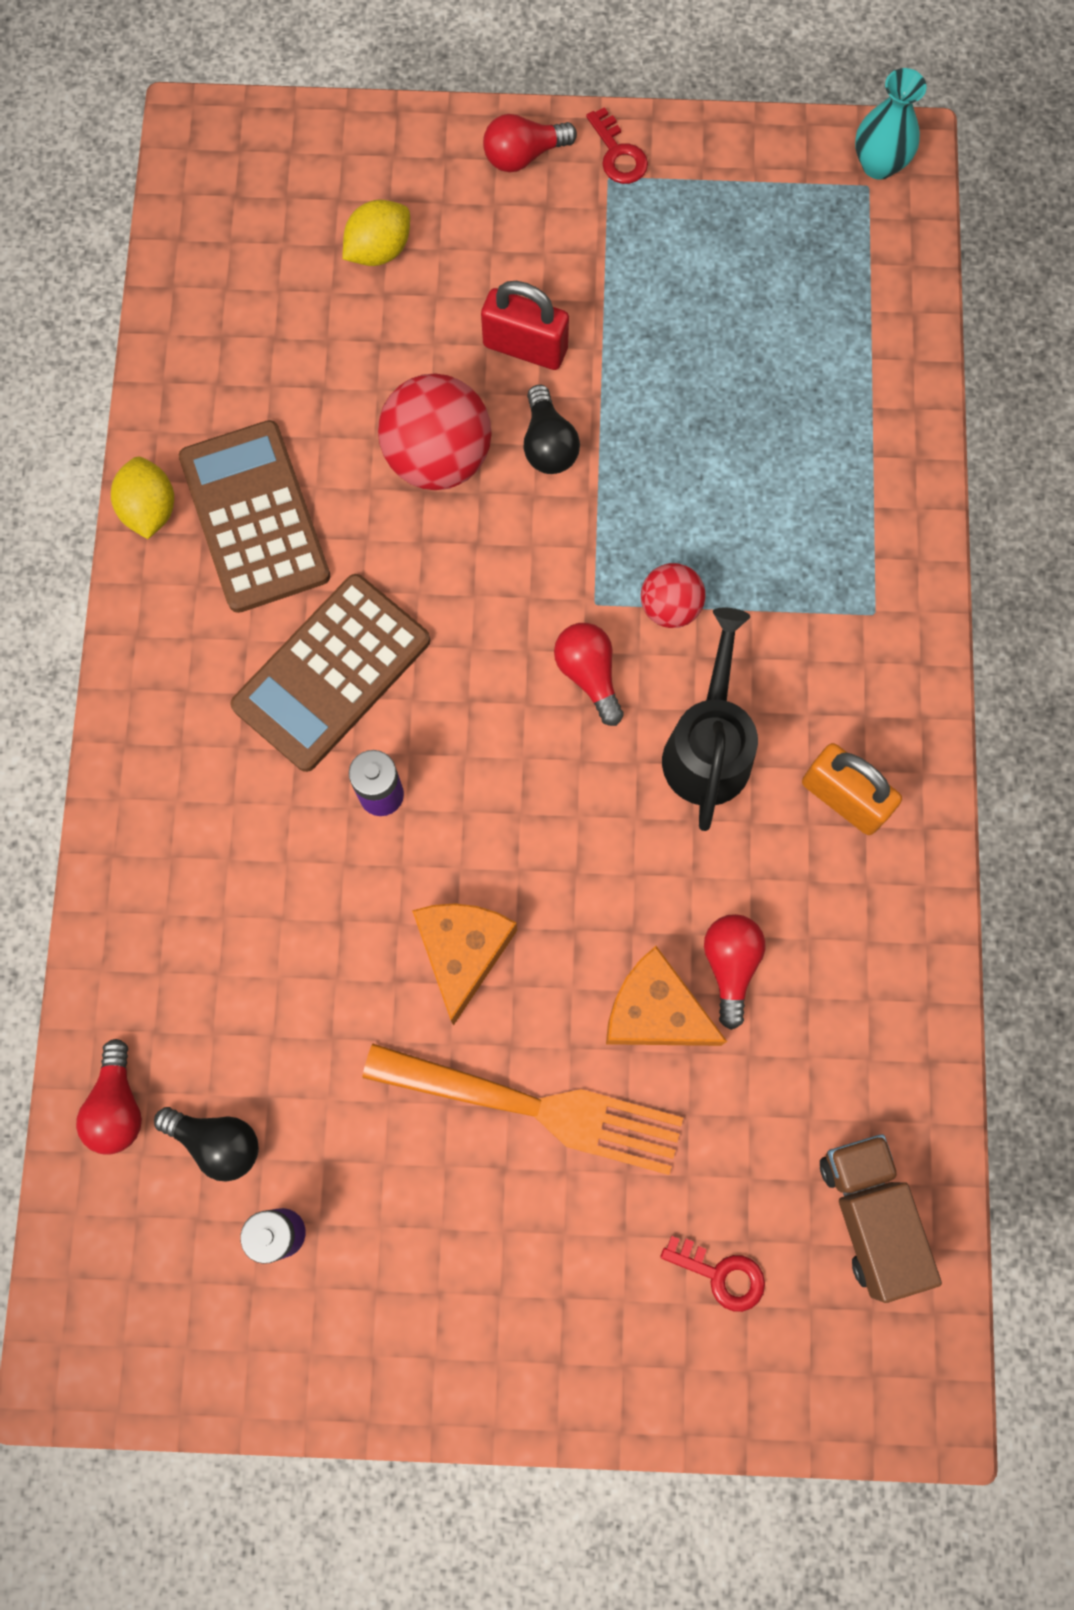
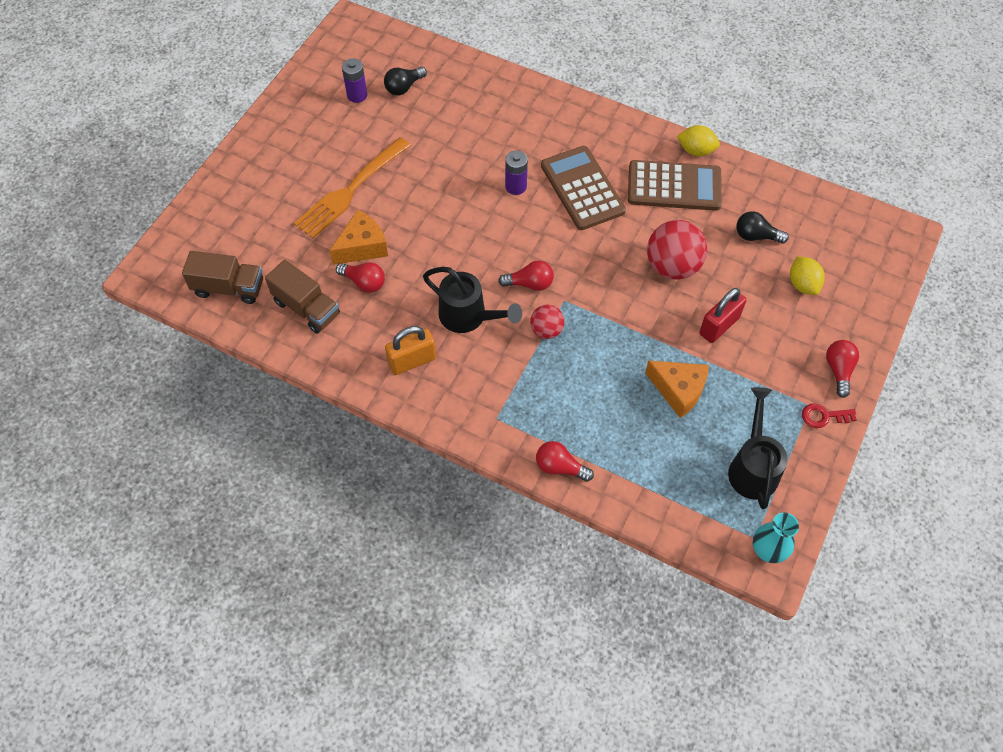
camera: 115 degrees right, 15 degrees down
(117, 1105) = (437, 63): red light bulb -> red light bulb (560, 467)
(463, 952) = (429, 189): orange cheese -> orange cheese (678, 390)
(548, 444) = (659, 314): black light bulb -> black light bulb (756, 236)
(721, 1274) = (244, 226): red key -> none
(757, 222) = (753, 467): none -> black watering can
(836, 1041) = (306, 308): none -> brown truck

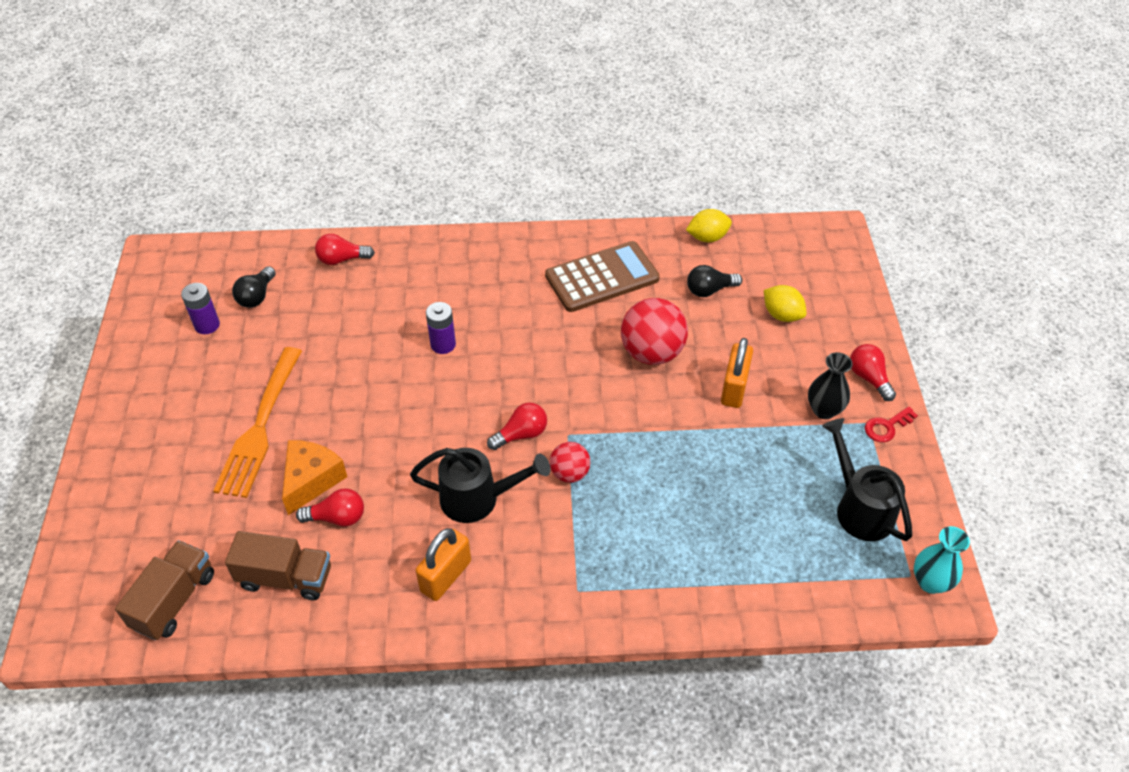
camera: 30 degrees left, 10 degrees down
(229, 288) = (174, 600): brown truck -> brown truck turned 45 degrees counterclockwise
(560, 467) = (677, 607): red light bulb -> red light bulb (342, 259)
(582, 188) = (513, 317): brown calculator -> none
(678, 390) = (739, 469): orange cheese -> none
(696, 150) = (600, 236): yellow lemon -> yellow lemon (707, 237)
(719, 326) = (734, 388): red padlock -> orange padlock
(781, 378) = (824, 410): none -> black vase

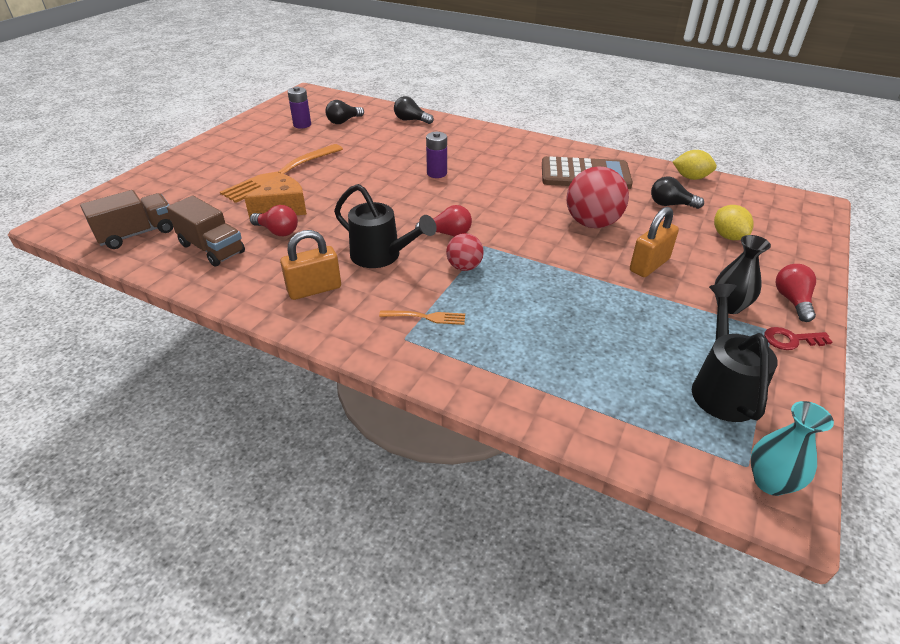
camera: 30 degrees right, 10 degrees down
(342, 259) = (411, 120): red light bulb -> black light bulb
(578, 556) = (425, 317): none -> orange fork

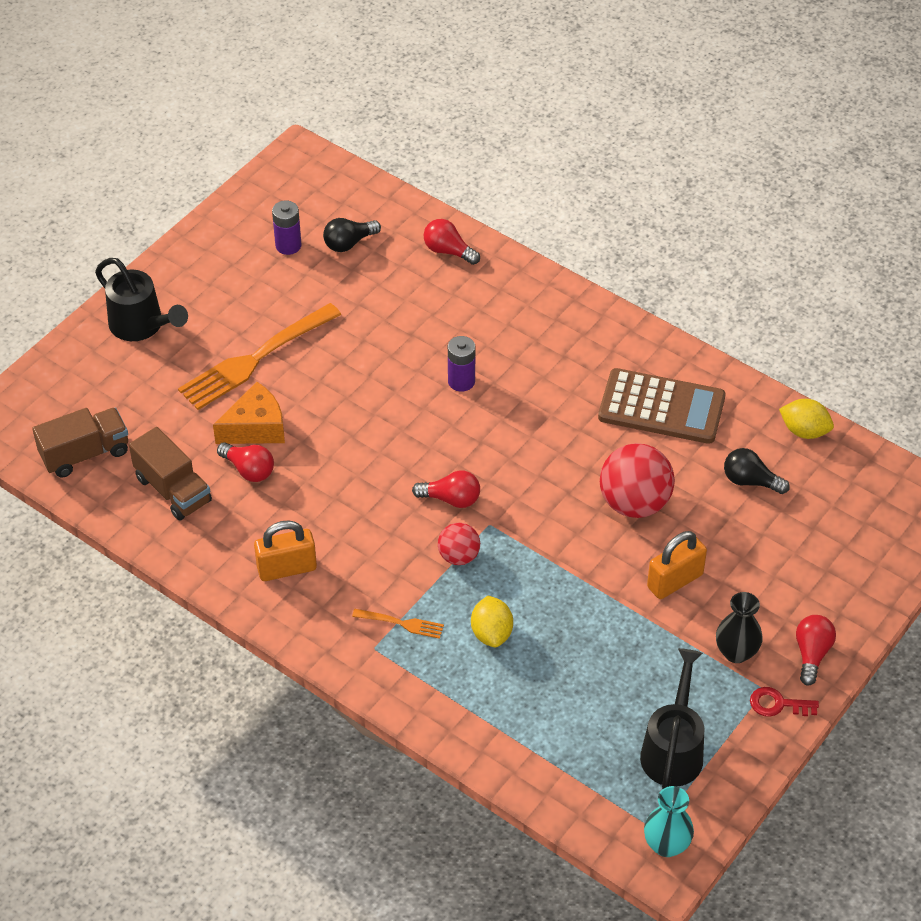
camera: 10 degrees right, 10 degrees up
(382, 256) = (367, 527): black watering can -> black watering can (142, 326)
(411, 120) = (448, 251): black light bulb -> red light bulb
(728, 236) = (794, 547): yellow lemon -> yellow lemon (491, 633)

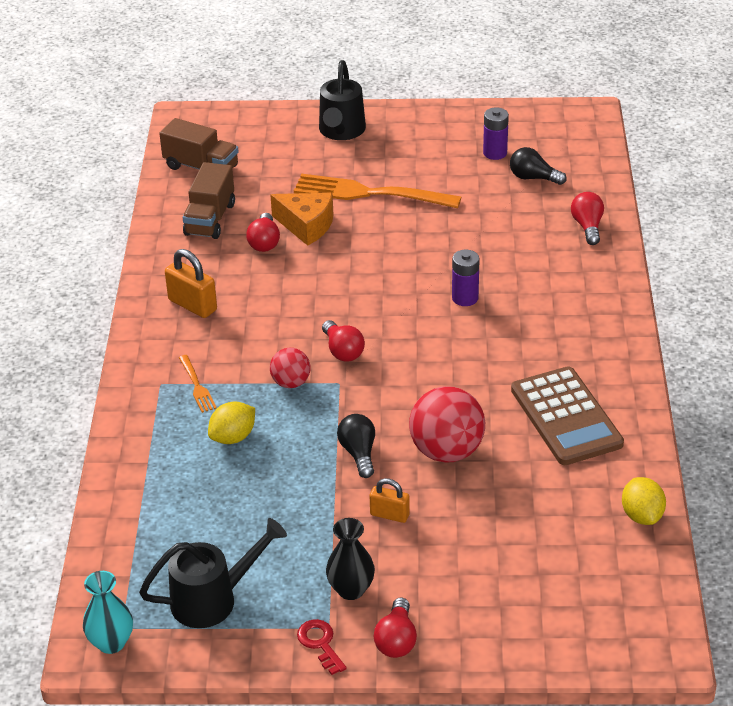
camera: 55 degrees right, 10 degrees down
(675, 581) = (389, 515): orange padlock -> orange padlock, size x0.64
(750, 481) = (547, 508): black light bulb -> black light bulb (359, 453)
(812, 654) = (396, 640): red light bulb -> red light bulb turned 120 degrees clockwise

